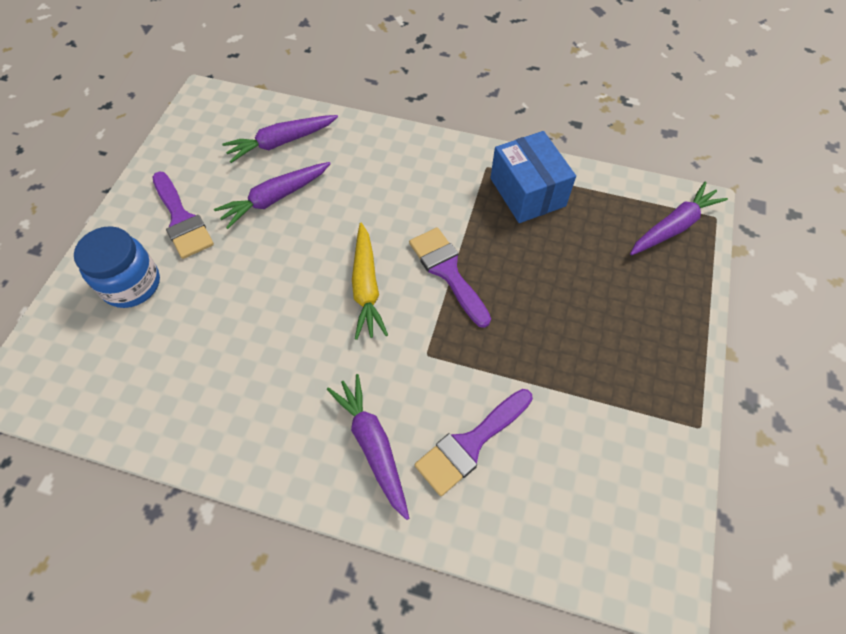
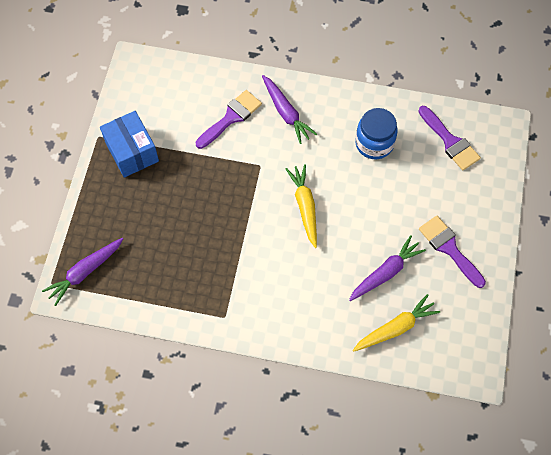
camera: 175 degrees right, 5 degrees up
(132, 284) = (463, 196): blue jar -> blue jar (374, 143)
(281, 142) = (395, 328): purple carrot -> yellow carrot
(447, 271) = (250, 222): purple brush -> purple brush (450, 141)
(527, 192) = (192, 294): blue box -> blue box (132, 152)

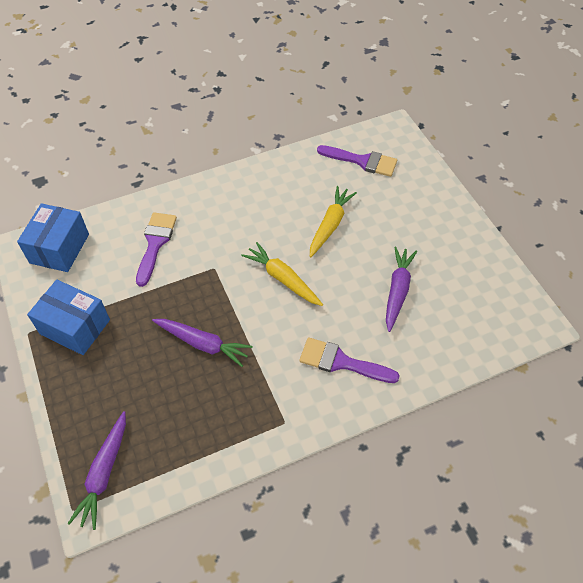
camera: 35 degrees left, 10 degrees down
(160, 80) = (59, 248): none -> blue box
(286, 113) = (204, 213): purple carrot -> purple carrot (203, 344)
(374, 143) = (302, 195): blue jar -> none
(395, 328) = (444, 331): yellow carrot -> yellow carrot (330, 225)
(449, 248) = (431, 240): purple brush -> purple brush (341, 362)

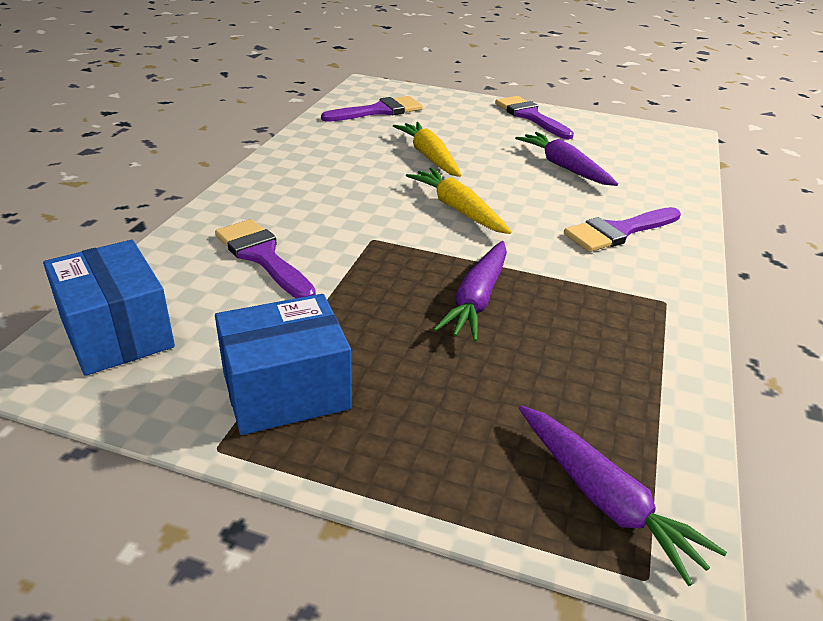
camera: 50 degrees left, 20 degrees down
(203, 344) = (477, 299): purple carrot -> purple carrot turned 135 degrees clockwise
(283, 279) = (458, 209): yellow carrot -> yellow carrot turned 60 degrees clockwise
(455, 229) = (530, 116): none -> purple brush

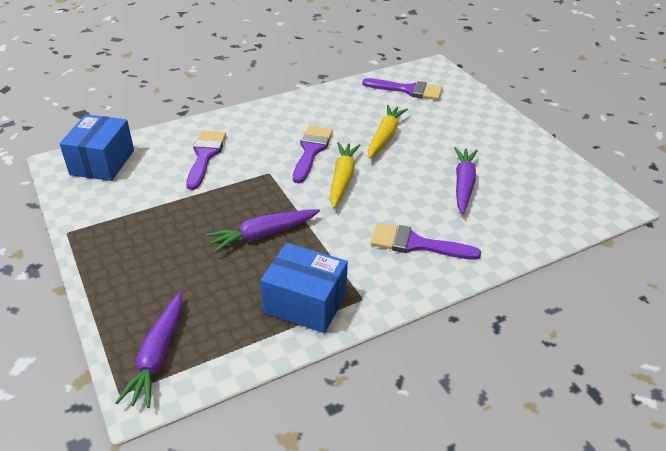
camera: 45 degrees right, 5 degrees up
(286, 391) = (120, 225): blue box -> blue box (305, 303)
(530, 116) = (511, 136): purple brush -> purple brush (311, 150)

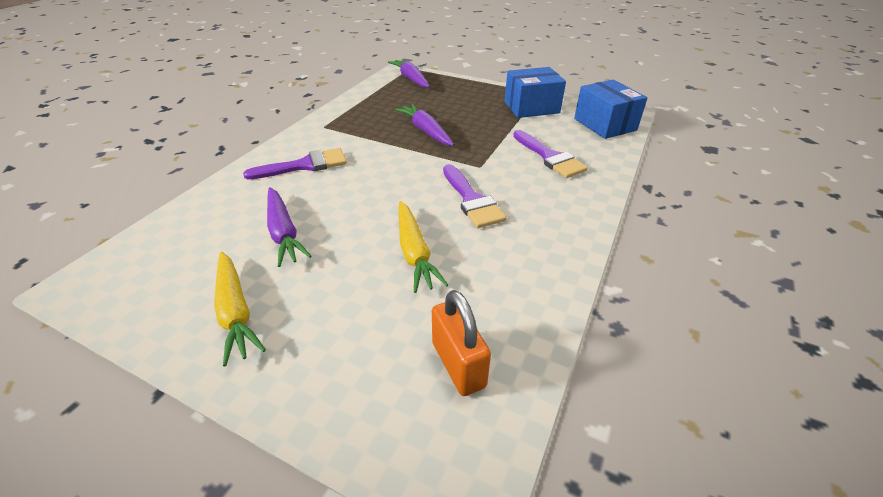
camera: 145 degrees right, 0 degrees up
(263, 234) = (425, 131): purple carrot -> purple carrot turned 60 degrees counterclockwise
(305, 303) = (358, 114): blue box -> blue box (531, 107)
(342, 179) = (412, 187): yellow carrot -> yellow carrot (235, 312)
(408, 90) = (458, 364): purple brush -> orange padlock

